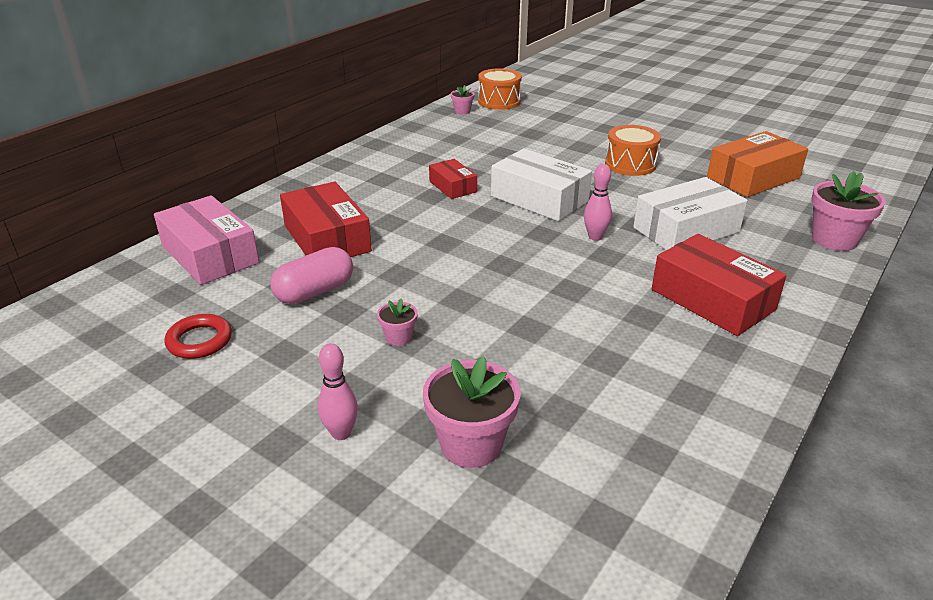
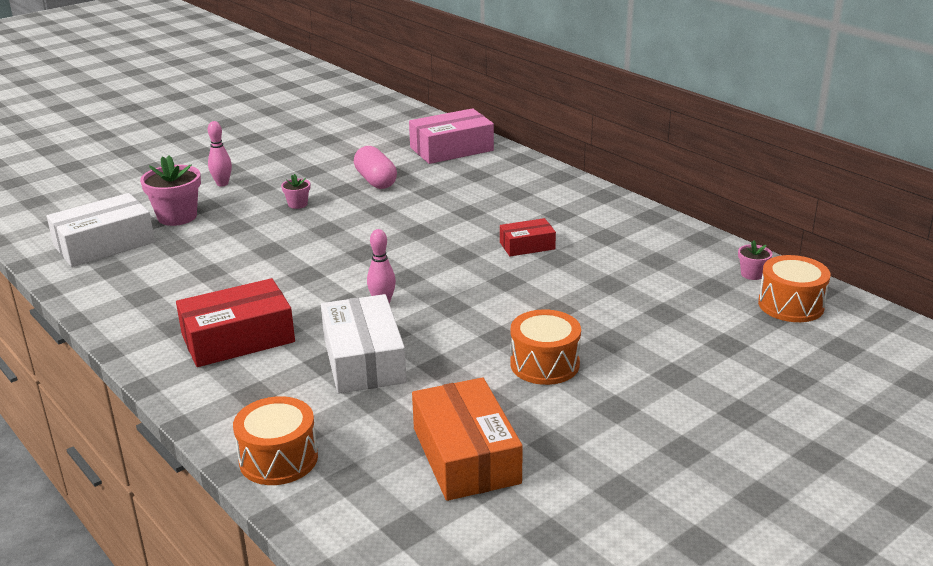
camera: 105 degrees right, 5 degrees down
(199, 341) = (343, 149): red ring -> none
(327, 238) = (452, 187): red box -> none
(539, 199) = (478, 287): white box -> white box (104, 244)
(834, 239) = (278, 459): pink flower pot -> orange drum

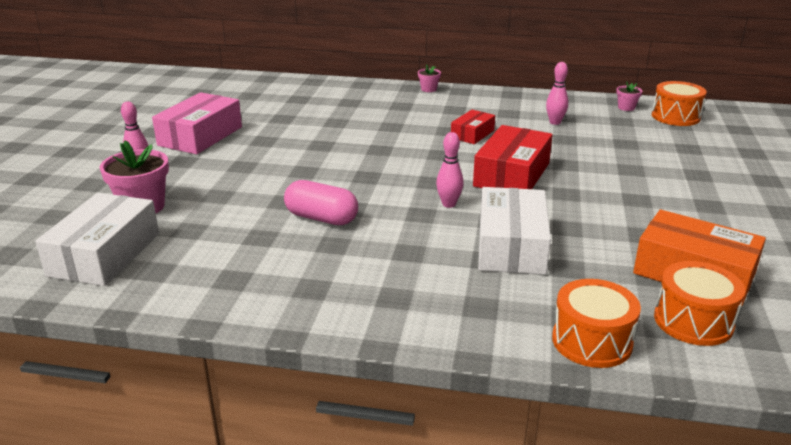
camera: 40 degrees left, 0 degrees up
(238, 338) = (387, 274): red box -> red box (512, 174)
(297, 204) = (243, 162): pink flower pot -> pink flower pot (429, 89)
(364, 359) = (511, 246): white box -> white box turned 60 degrees clockwise
(375, 181) = (279, 127): pink capsule -> pink capsule (321, 218)
(451, 149) = (298, 91): pink box -> pink box (200, 136)
(544, 364) = (624, 198): orange drum -> orange drum (693, 321)
(634, 262) = (555, 122): none -> pink bowling pin

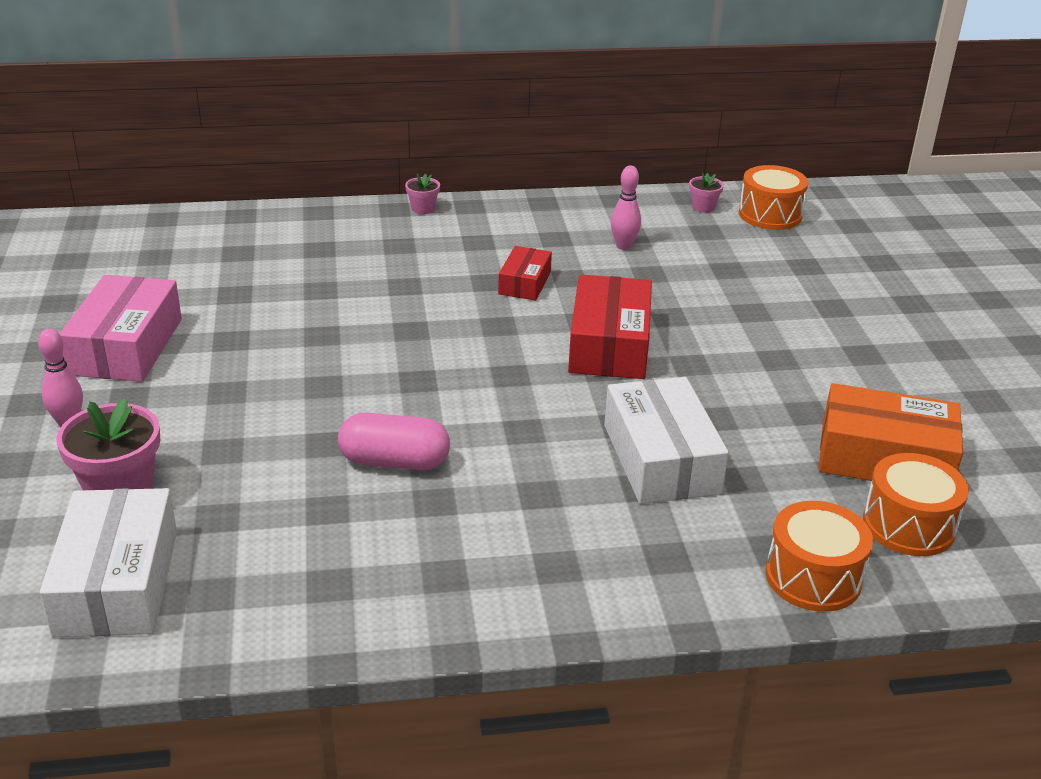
camera: 20 degrees left, 5 degrees up
(449, 204) = (552, 408): pink bowling pin -> none

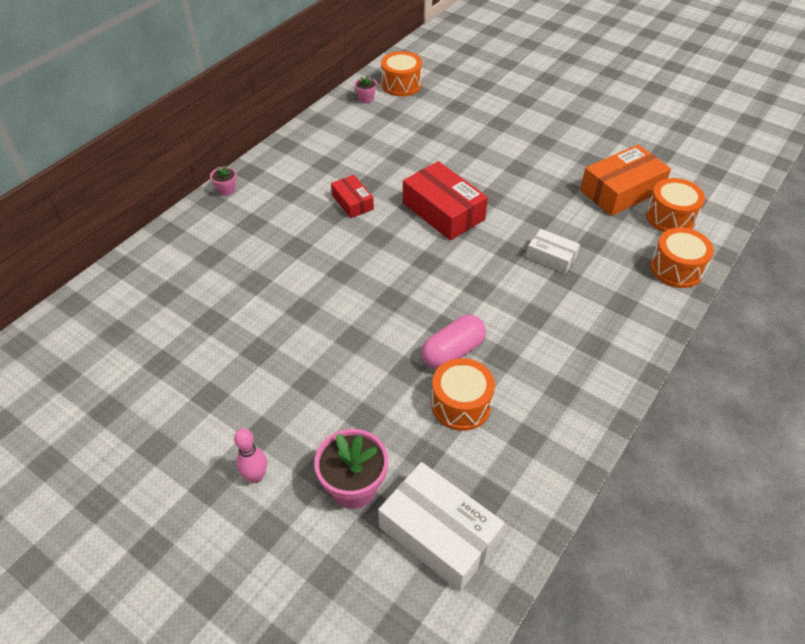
camera: 45 degrees left, 15 degrees up
(126, 346) = (204, 403): pink box -> none
(322, 506) = (461, 404): none -> orange drum
(623, 246) = (365, 147): pink bowling pin -> none
(661, 459) = (551, 257): white box -> white box, size x0.56

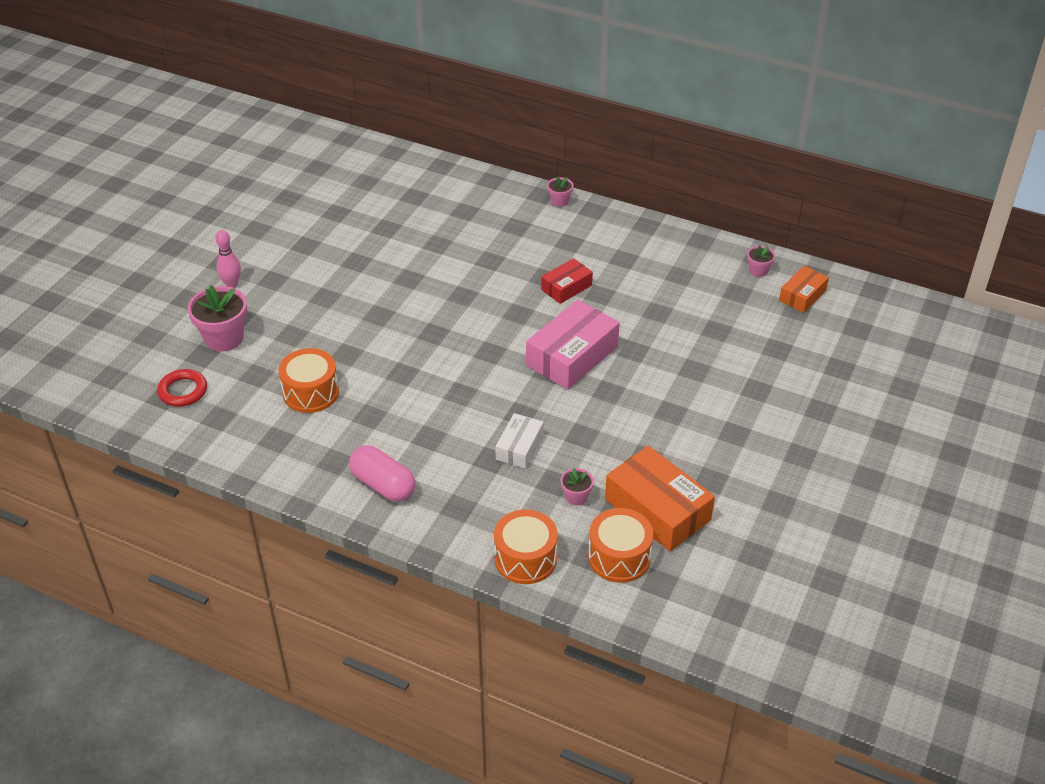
camera: 80 degrees right, 5 degrees down
(401, 85) = (802, 295): orange drum -> orange box
(439, 534) = (183, 391): white box -> red ring
(443, 211) = (572, 356): red box -> pink box
(453, 352) = (371, 382): pink capsule -> pink capsule (383, 485)
(609, 231) = (576, 497): none -> pink flower pot

